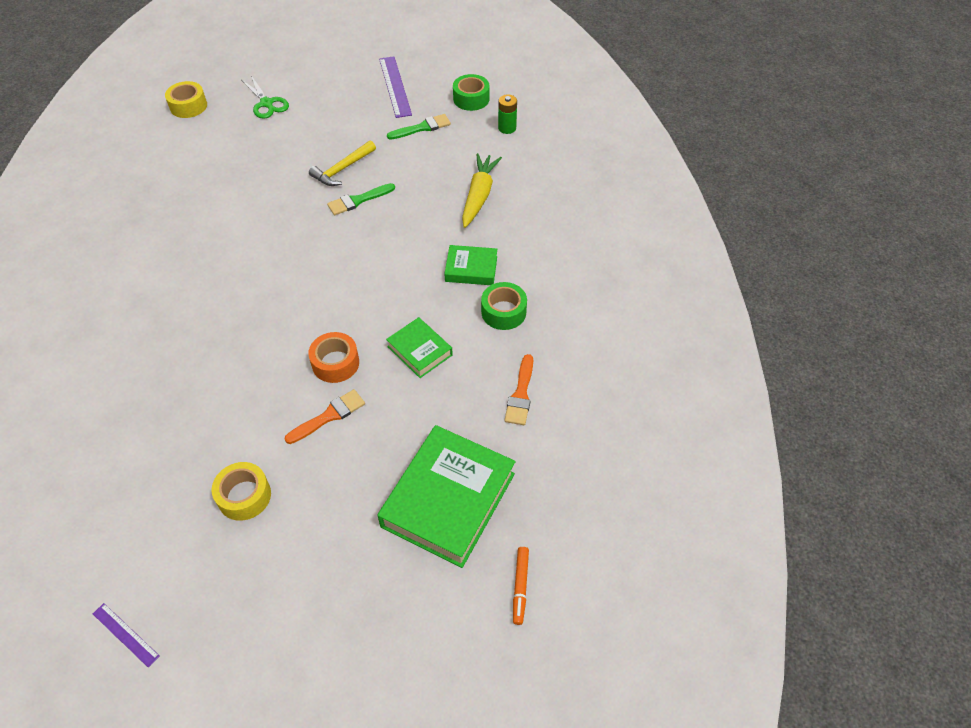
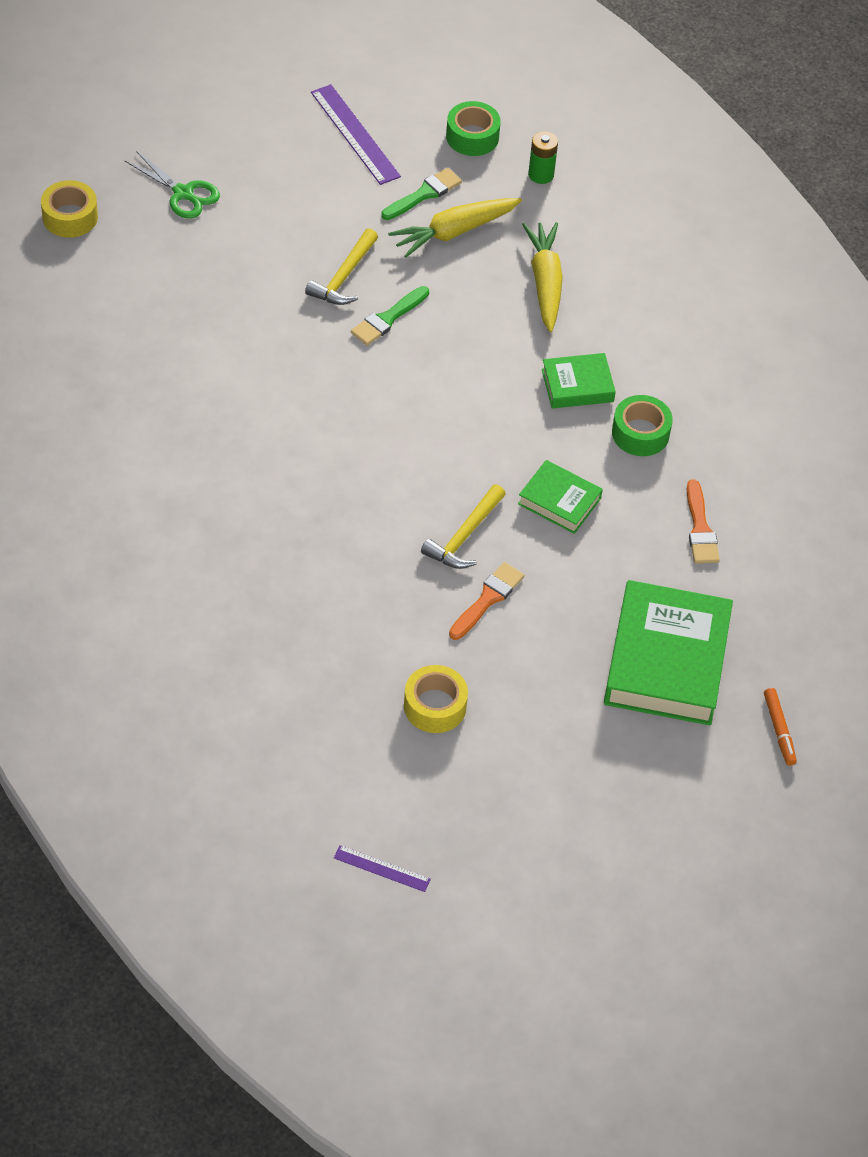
camera: 20 degrees left, 0 degrees up
(335, 363) = (464, 536): orange tape -> yellow hammer
(430, 154) = (454, 232): none -> yellow carrot

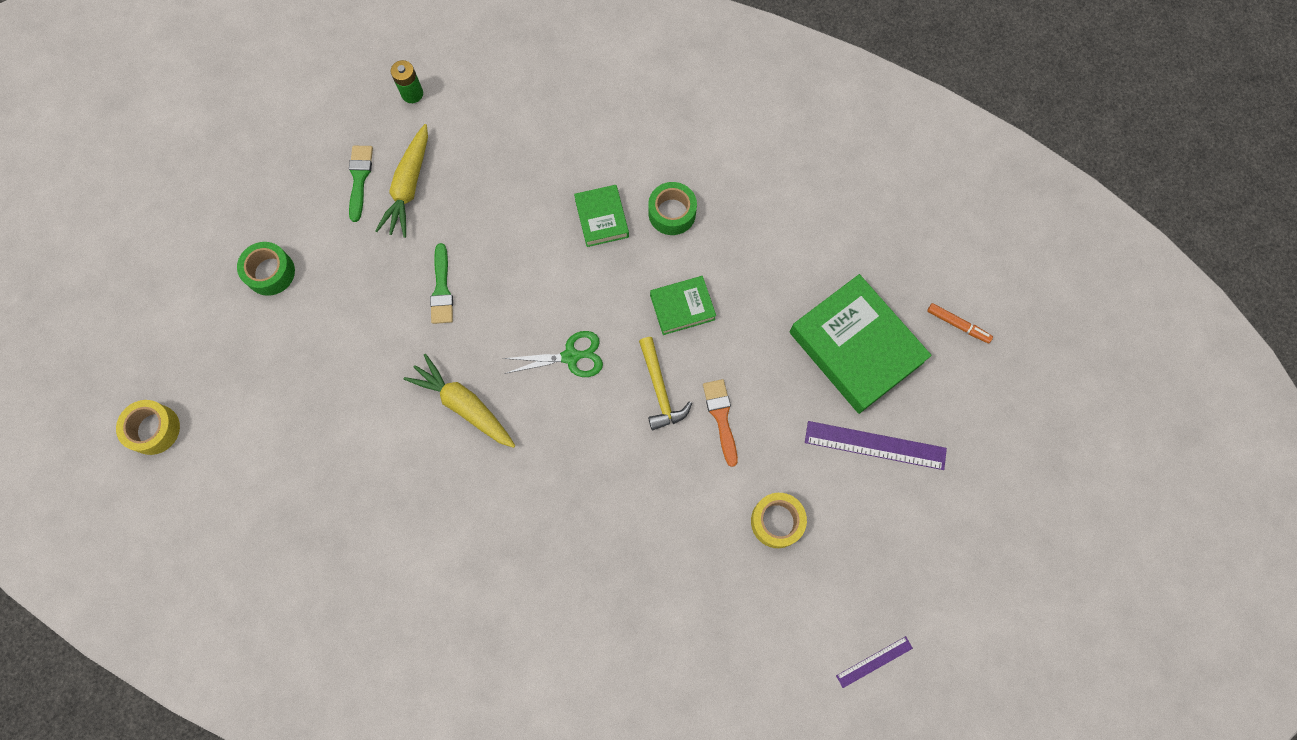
camera: 45 degrees left, 20 degrees up
(183, 193) = (208, 334): green scissors -> green scissors (571, 356)
(344, 277) = (381, 288): yellow hammer -> none
(355, 134) = (266, 179): purple ruler -> purple ruler (875, 445)
(472, 137) = (340, 108): green tape -> green tape (270, 272)
(545, 282) = (502, 167): yellow carrot -> yellow carrot (464, 405)
(577, 385) = (602, 218): green book -> green book turned 45 degrees counterclockwise
(700, 528) = (774, 241): orange brush -> none

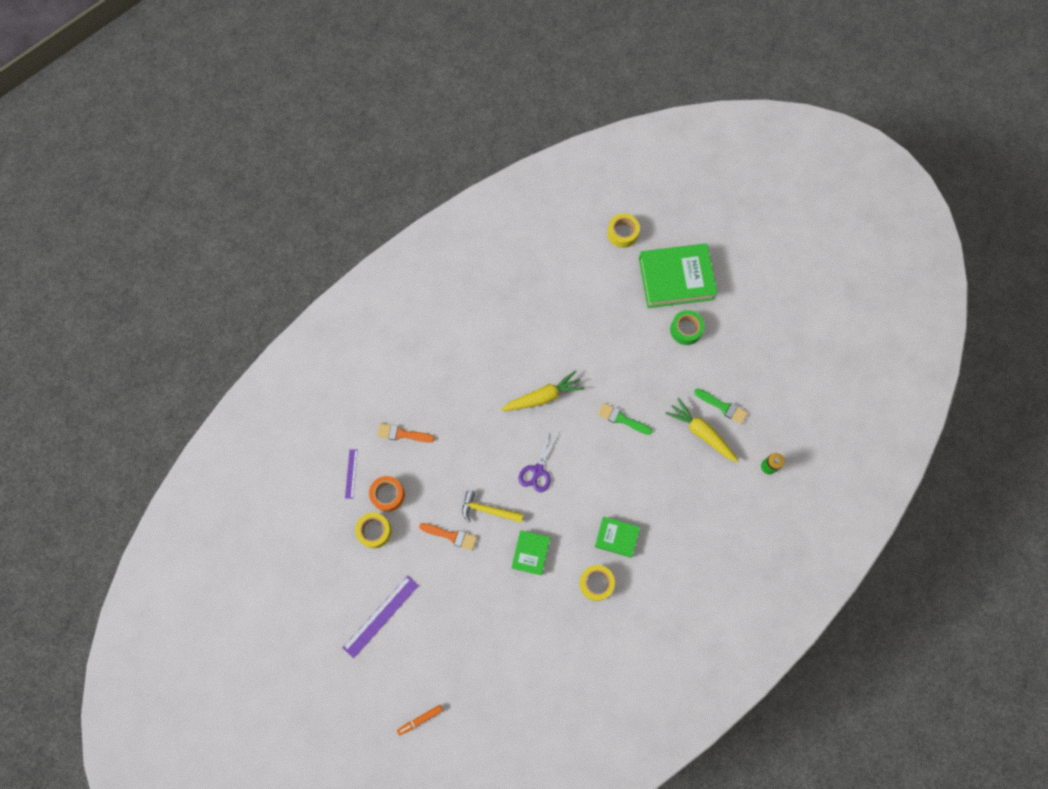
camera: 120 degrees right, 0 degrees up
(571, 356) = (538, 470): green scissors -> purple scissors
(623, 567) = (402, 434): none -> orange brush
(672, 213) = (596, 583): green tape -> yellow tape
(718, 534) = (388, 495): none -> orange tape
(855, 347) = (444, 644): green book -> green book (676, 278)
(874, 661) = (271, 537): purple ruler -> purple ruler (351, 473)

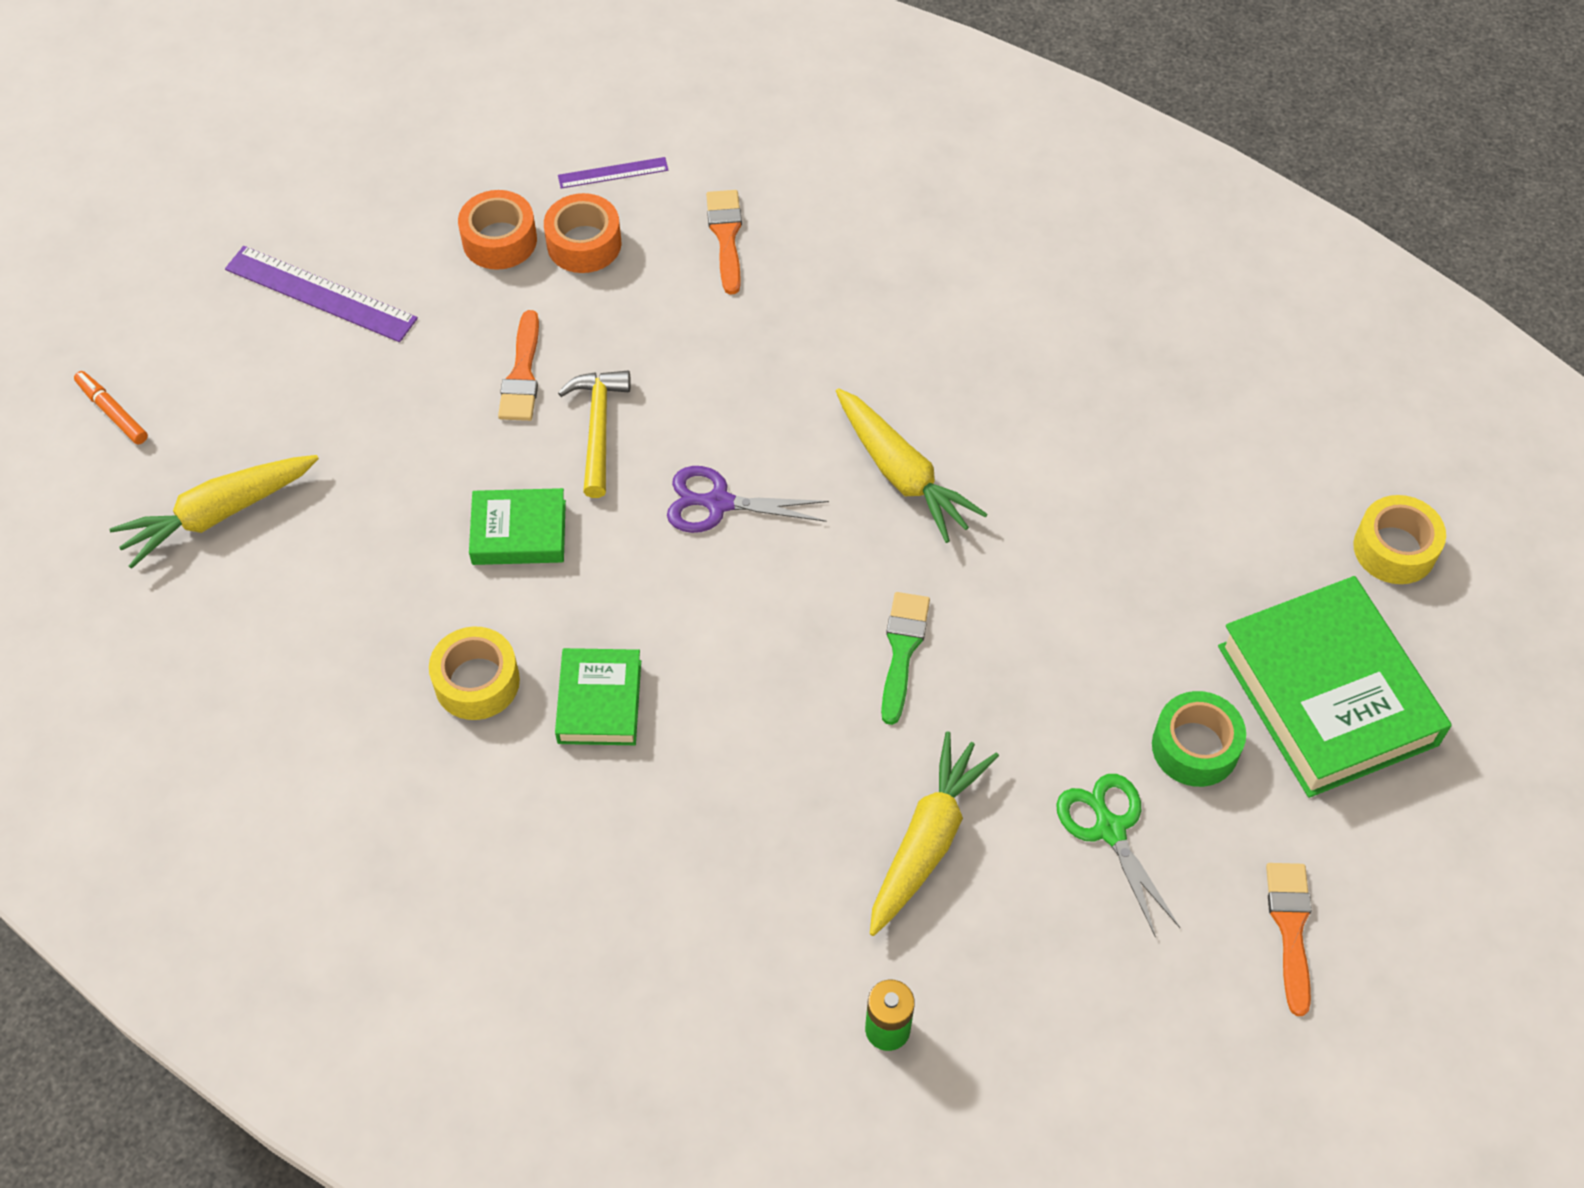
camera: 75 degrees right, 15 degrees down
(374, 531) = (499, 240): yellow tape -> orange tape
(488, 678) = (218, 514): none -> yellow carrot
(711, 369) = (1110, 829): none -> green scissors
(722, 406) = (1016, 879): green brush -> none
(760, 323) = (1290, 928): none -> orange brush

